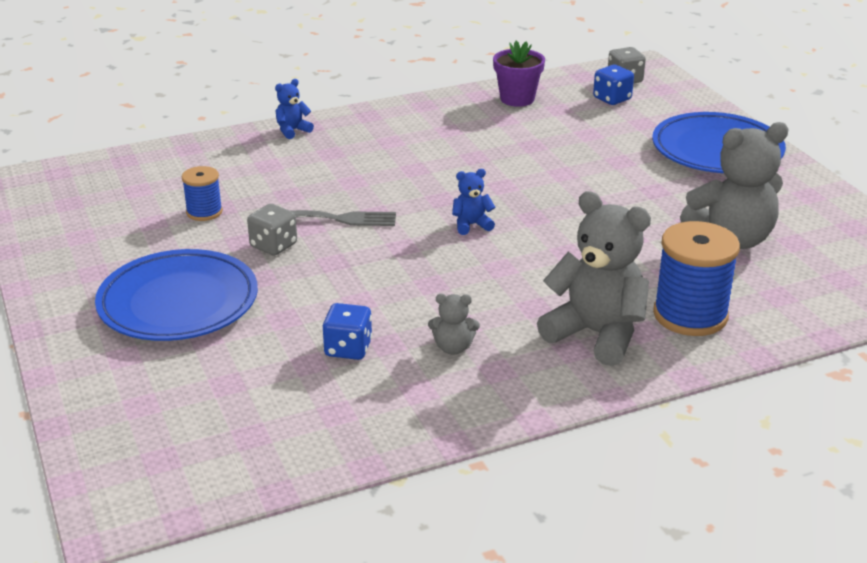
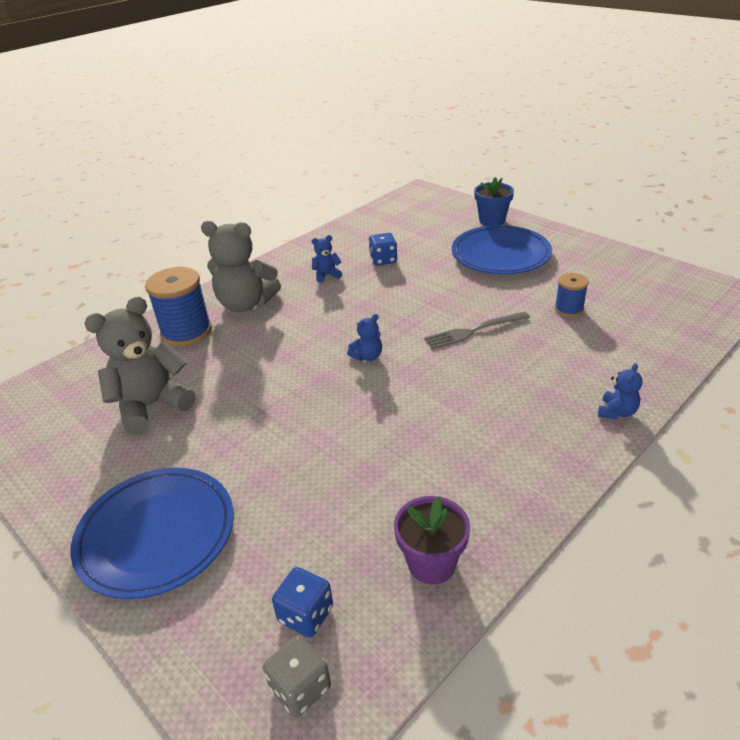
camera: 160 degrees right, 5 degrees up
(101, 372) = (492, 220): none -> blue flower pot
(273, 245) = (490, 300): grey dice -> none
(453, 347) = (326, 275): grey teddy bear -> blue teddy bear

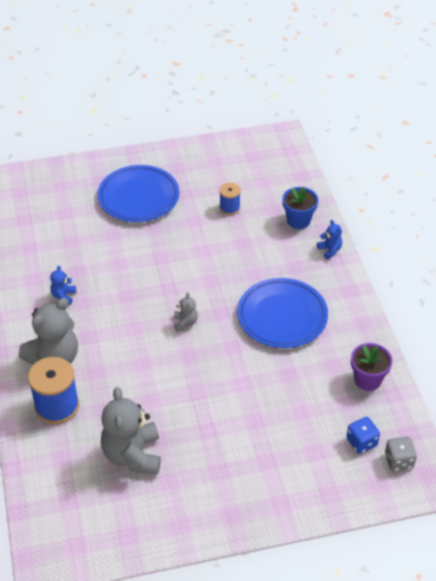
camera: 60 degrees left, 10 degrees up
(157, 535) = (260, 487): blue plate -> blue plate (282, 316)
(367, 356) = (185, 323): blue teddy bear -> grey teddy bear
(383, 260) = (77, 256): blue dice -> none
(473, 331) = (208, 261): grey fork -> none
(492, 220) = (89, 173): blue flower pot -> blue flower pot (298, 220)

